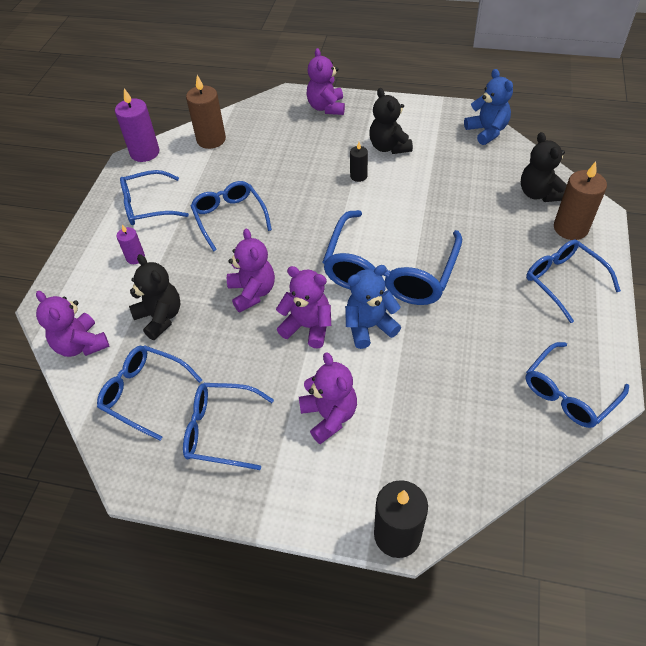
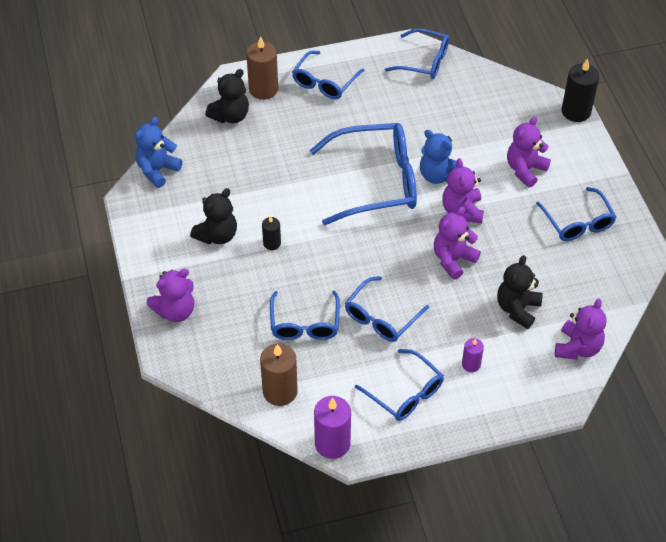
camera: 120 degrees left, 0 degrees up
(144, 393) = (584, 281): blue glasses -> blue glasses (305, 324)

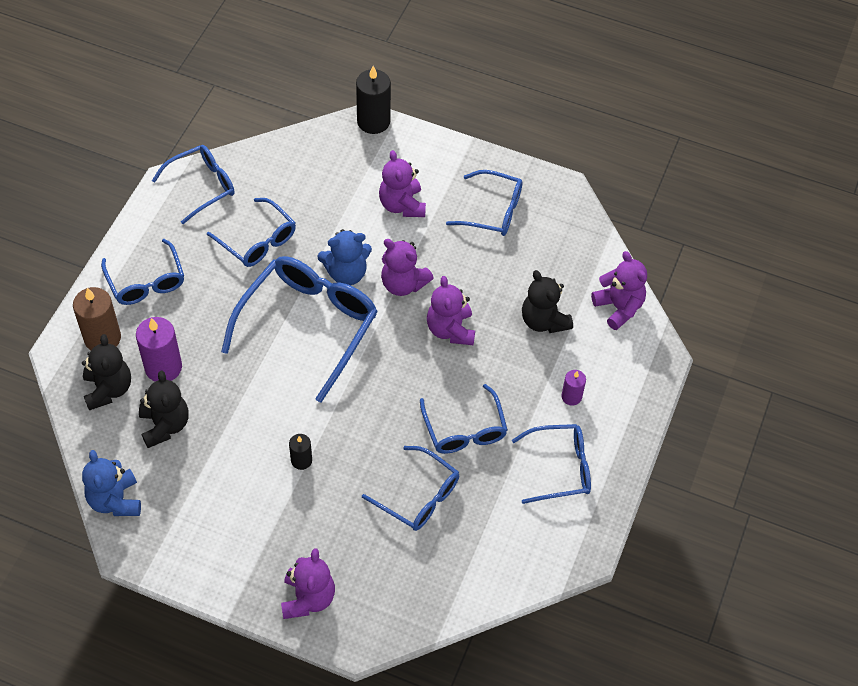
camera: 55 degrees left, 5 degrees up
(217, 235) = (249, 501): black teddy bear -> black teddy bear (165, 425)
(280, 391) = (476, 568): brown candle -> none
(332, 443) = (566, 563): purple candle -> purple candle (163, 367)
(413, 115) = (258, 241): none -> blue glasses

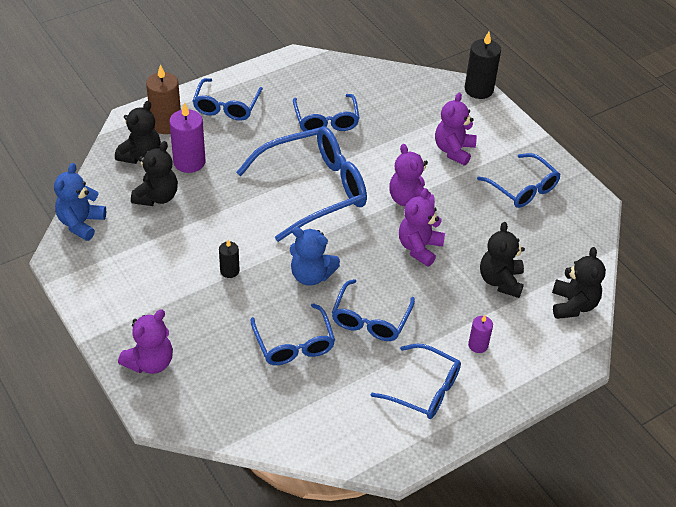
camera: 35 degrees right, 10 degrees down
(202, 186) = (317, 70): blue glasses -> none
(346, 273) = (372, 172): blue teddy bear -> blue teddy bear (311, 275)
(618, 307) = (573, 305): purple teddy bear -> black teddy bear

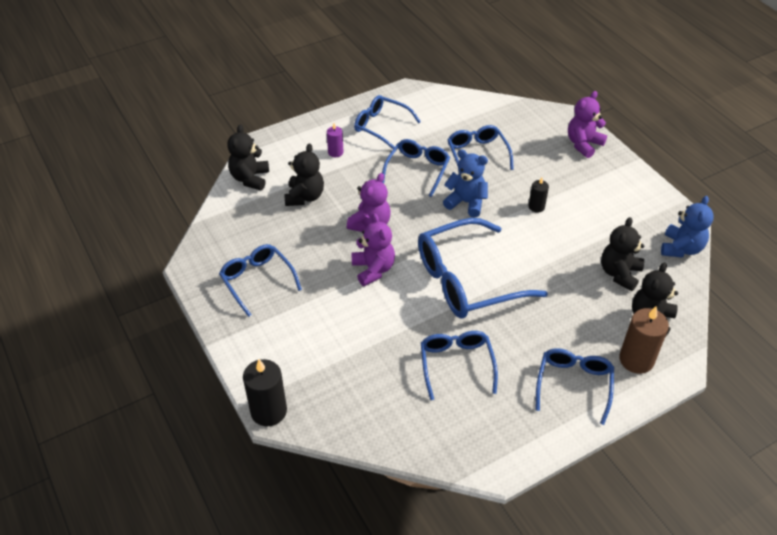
camera: 175 degrees left, 0 degrees up
(189, 162) = (598, 312): purple candle -> none
(453, 150) = (318, 325): purple teddy bear -> none

